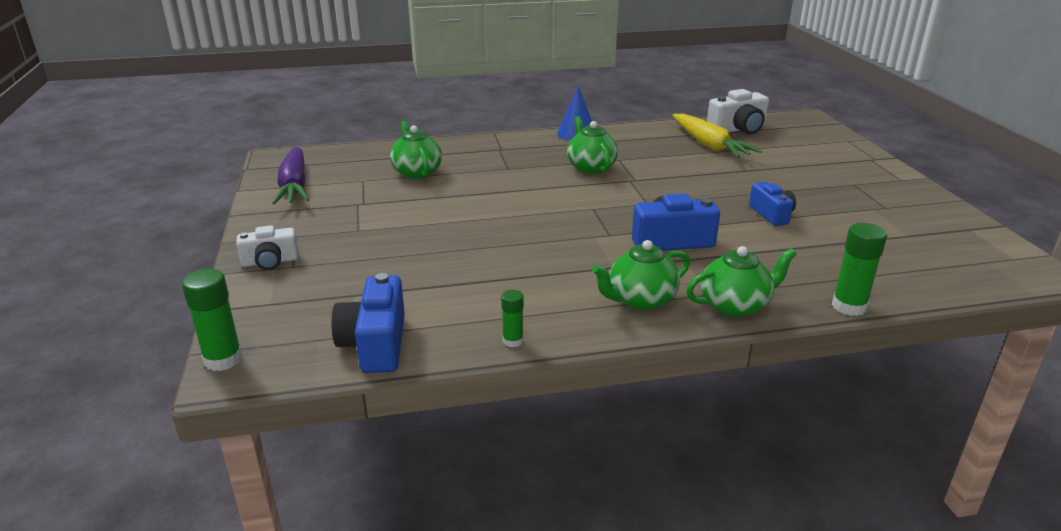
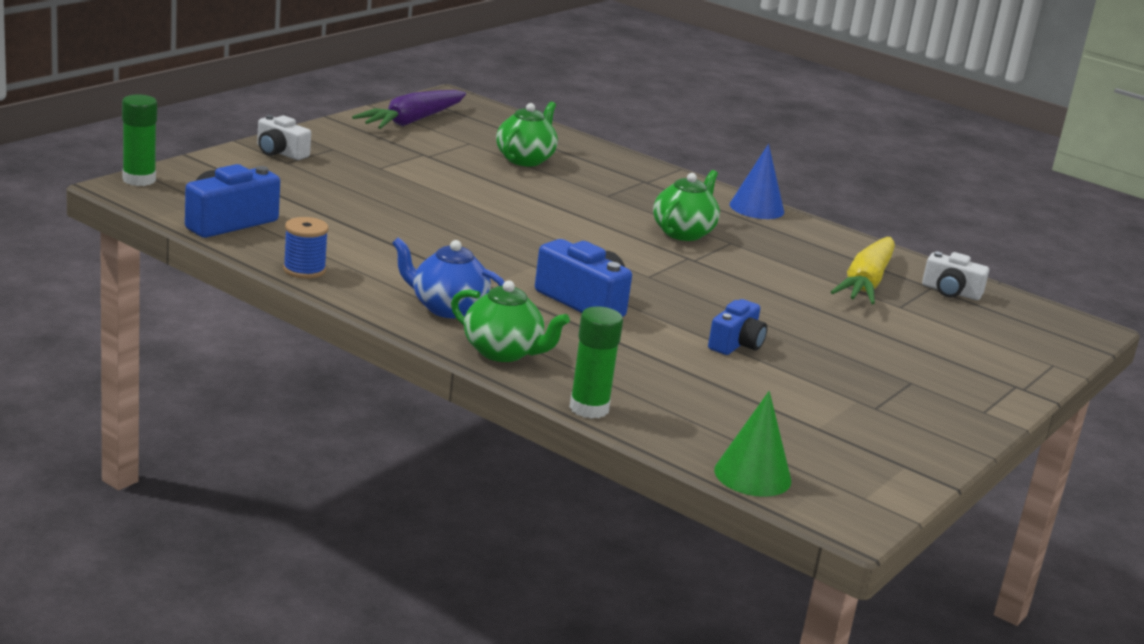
camera: 45 degrees right, 5 degrees down
(513, 341) = (304, 270): green glue stick -> blue spool
(640, 300) = (447, 308): green teapot -> blue teapot
(738, 129) = (951, 292): white camera -> white camera, size x0.66
(974, 284) = (752, 475): none -> green cone

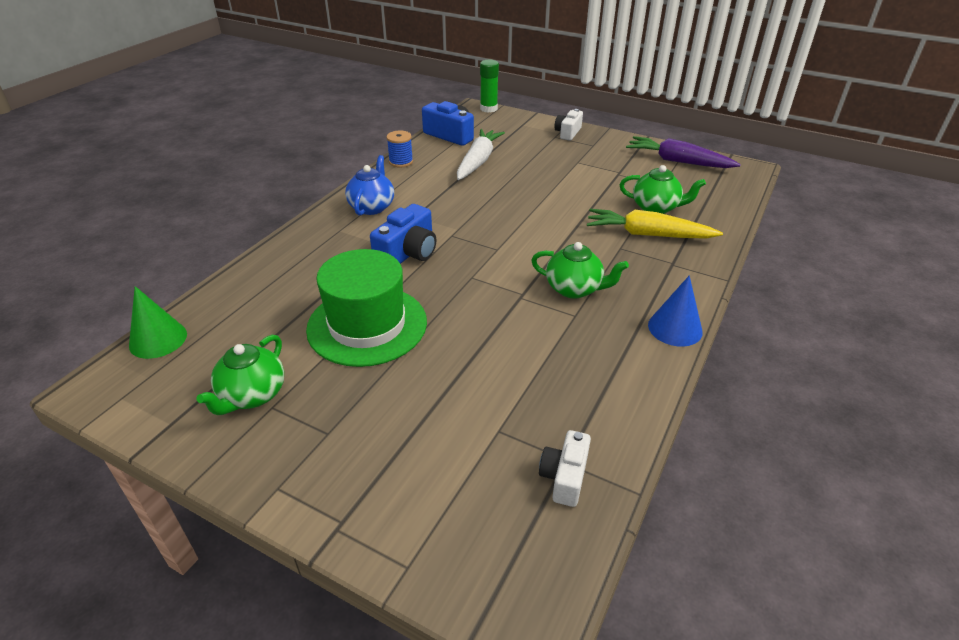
camera: 85 degrees right, 15 degrees up
(338, 221) = (478, 161): none -> white carrot
(503, 352) = (317, 231): green teapot -> green teapot (252, 395)
(589, 408) = (247, 267): green glue stick -> none
(736, 344) = (367, 325): blue camera -> green hat
(866, 283) = (543, 405): yellow carrot -> yellow carrot (648, 234)

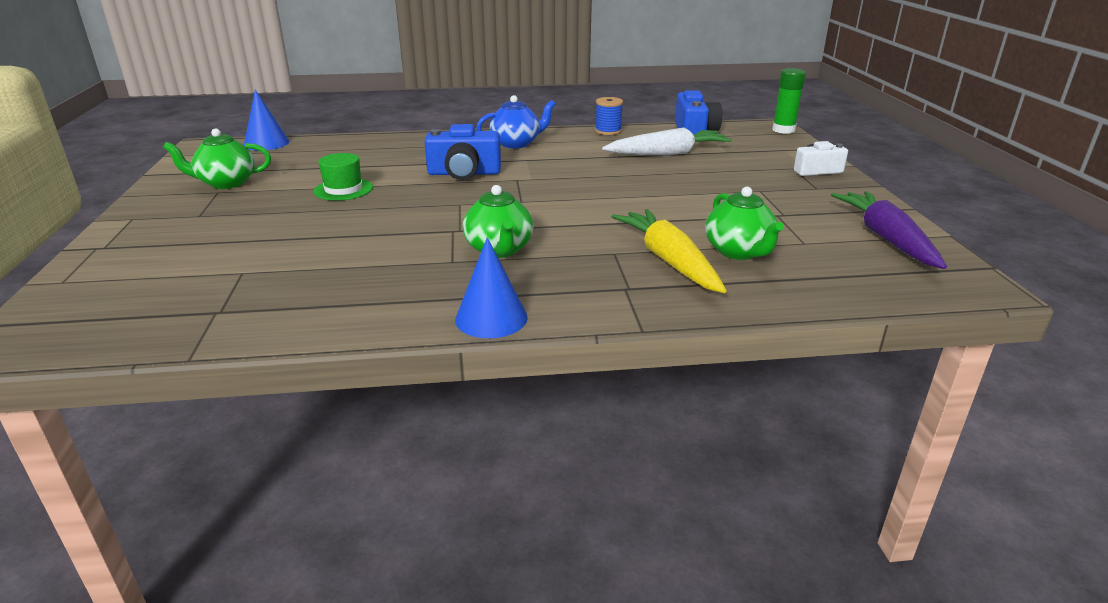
camera: 55 degrees right, 10 degrees down
(158, 339) = (266, 143): green cone -> blue cone
(367, 325) = (343, 189): green hat -> green hat, size x0.50
(564, 477) = (194, 316): white camera -> none

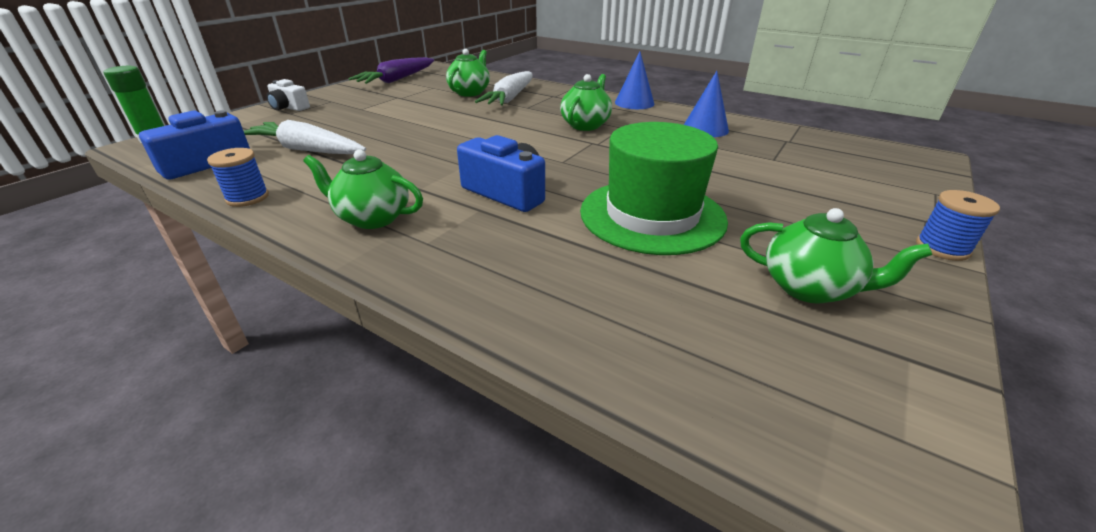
camera: 140 degrees left, 5 degrees up
(111, 228) = (942, 248): none -> blue spool
(266, 143) = (735, 421): blue cone -> blue cone (705, 129)
(343, 189) = (652, 215): green hat -> green hat, size x1.98
(516, 143) = (372, 218): blue teapot -> green teapot
(669, 260) = (510, 98): yellow carrot -> white carrot

